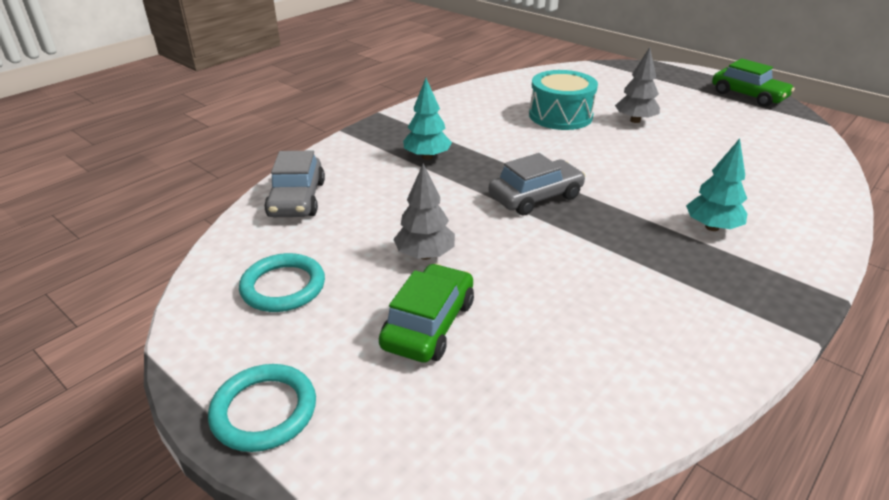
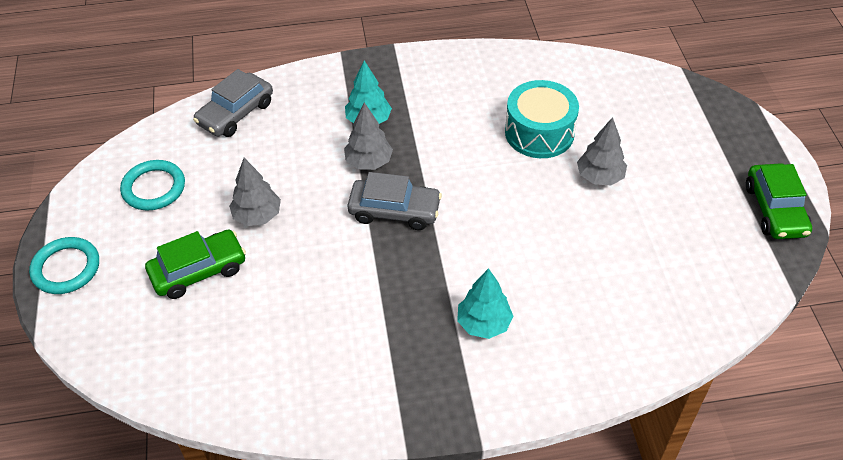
camera: 40 degrees right, 15 degrees up
(467, 179) = (369, 162): none -> grey tree

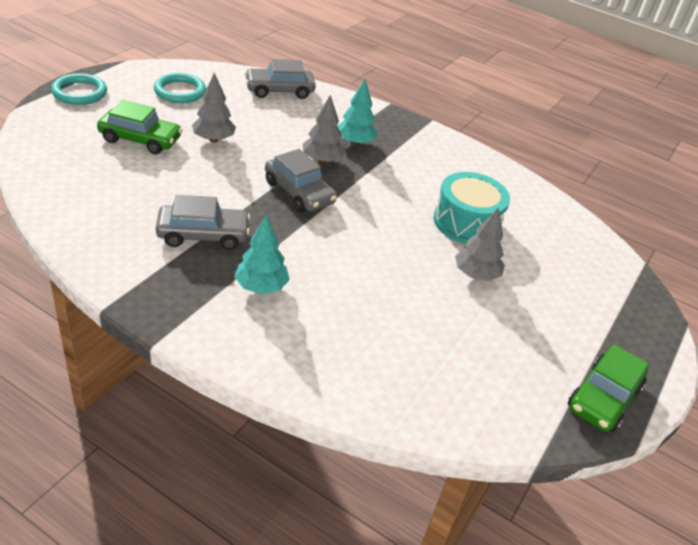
camera: 35 degrees right, 10 degrees down
(382, 318) = (203, 235): none -> grey car

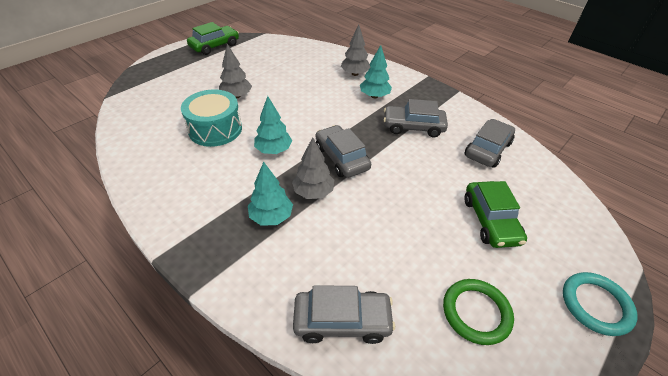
camera: 165 degrees left, 5 degrees up
(105, 206) = (487, 149): none -> grey car
(140, 139) = (490, 220): green car -> green car turned 120 degrees counterclockwise
(180, 91) = (476, 312): turquoise ring -> green ring
(213, 139) = (419, 221): grey tree -> grey tree (355, 74)
(381, 199) = (274, 150): none -> turquoise tree

